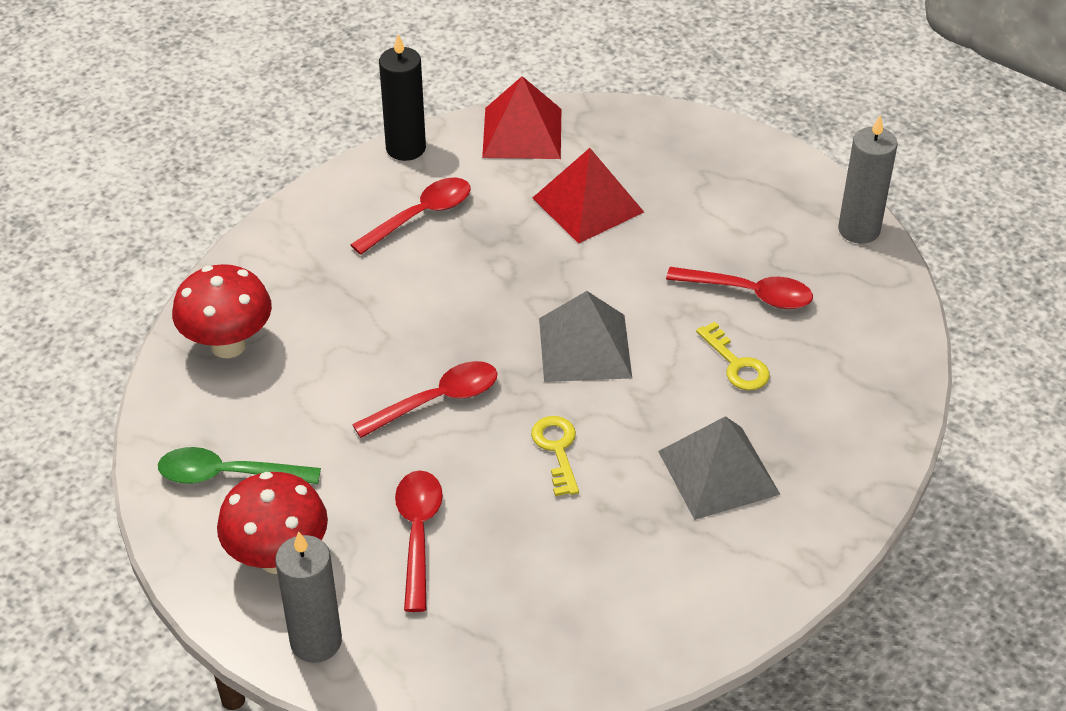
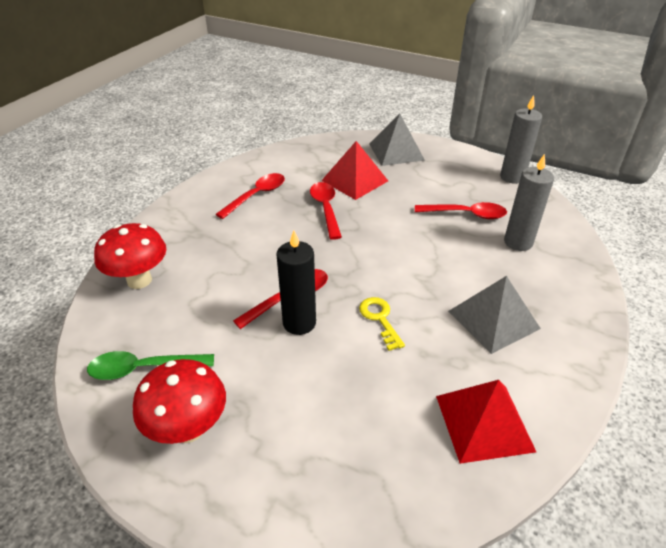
camera: 10 degrees left, 5 degrees down
(316, 641) = (228, 499): grey candle -> grey candle (518, 242)
(406, 148) = (241, 164): black candle -> black candle (299, 323)
(418, 534) = (295, 393): red spoon -> red spoon (325, 208)
(522, 133) = (307, 151): red pyramid -> red pyramid (484, 423)
(584, 347) = (377, 254): grey pyramid -> grey pyramid (396, 151)
(736, 364) = (475, 253): yellow key -> none

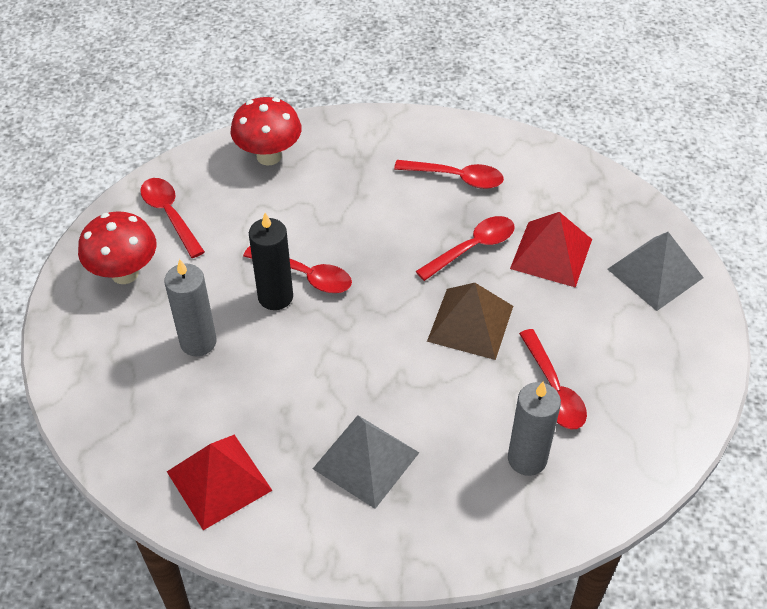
camera: 65 degrees right, 10 degrees up
(143, 369) = (169, 215): green spoon -> red spoon
(380, 319) = (314, 359): yellow key -> none
(391, 230) = (470, 323): none -> brown pyramid
(512, 177) = (686, 423): grey candle -> grey candle (198, 342)

